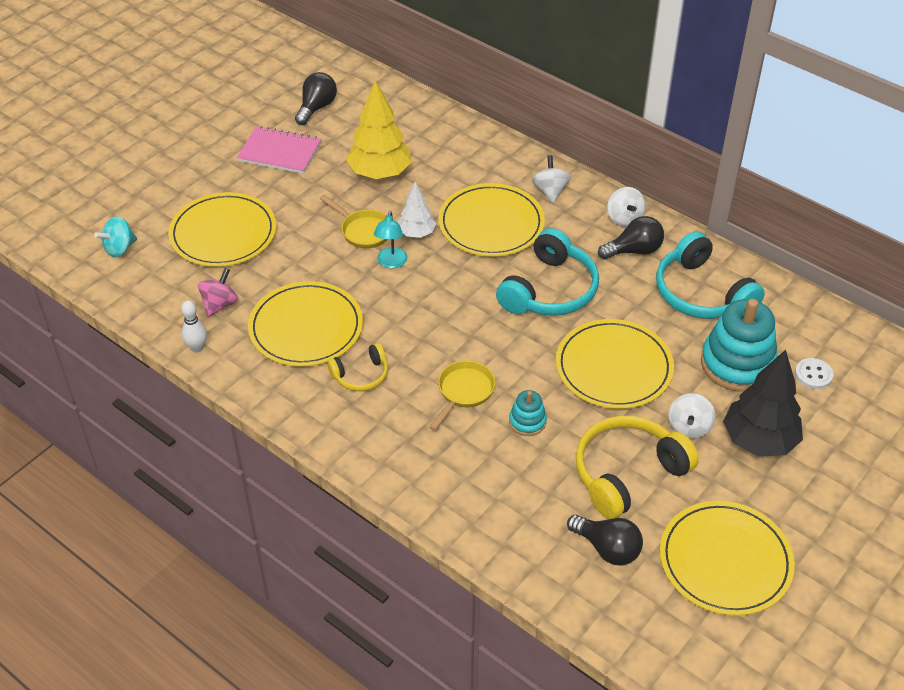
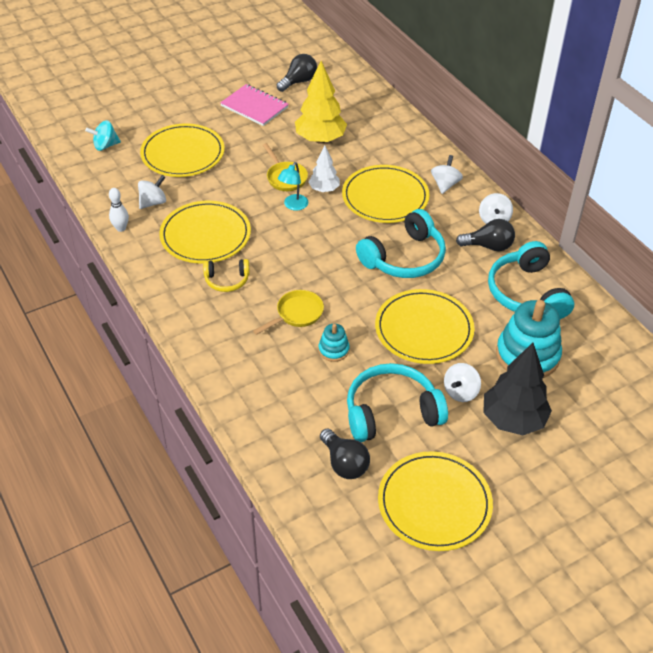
camera: 20 degrees right, 0 degrees up
(220, 304) = (153, 202): pink spinning top -> white spinning top
(627, 473) = (391, 412): yellow headphones -> turquoise headphones
(813, 375) = (588, 382): white button -> none

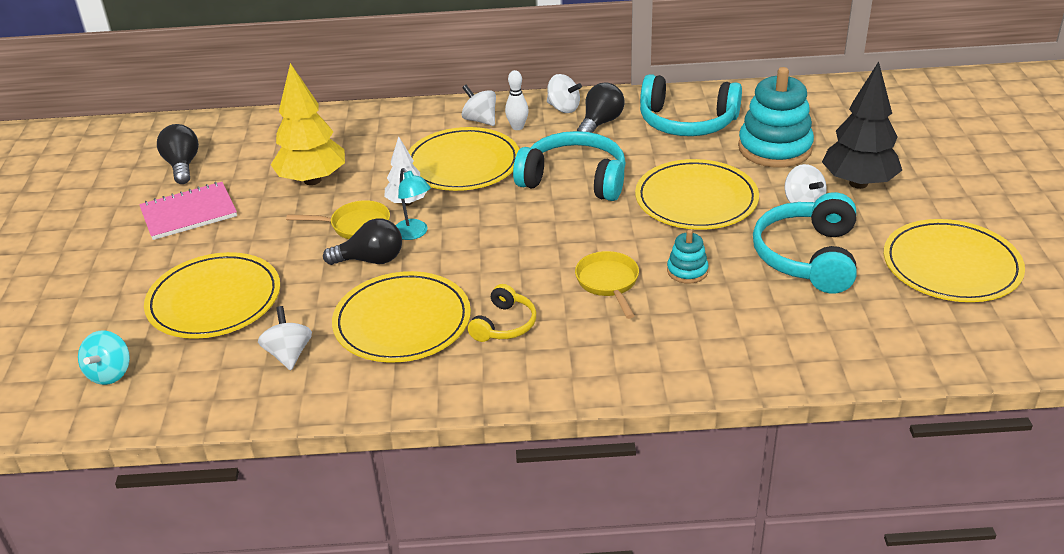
camera: 60 degrees left, 10 degrees down
(121, 228) = (313, 401): white bowling pin -> white bowling pin (517, 127)
(344, 463) = (869, 312): black light bulb -> black light bulb (371, 260)
(404, 258) = (574, 180): turquoise headphones -> turquoise headphones turned 60 degrees counterclockwise

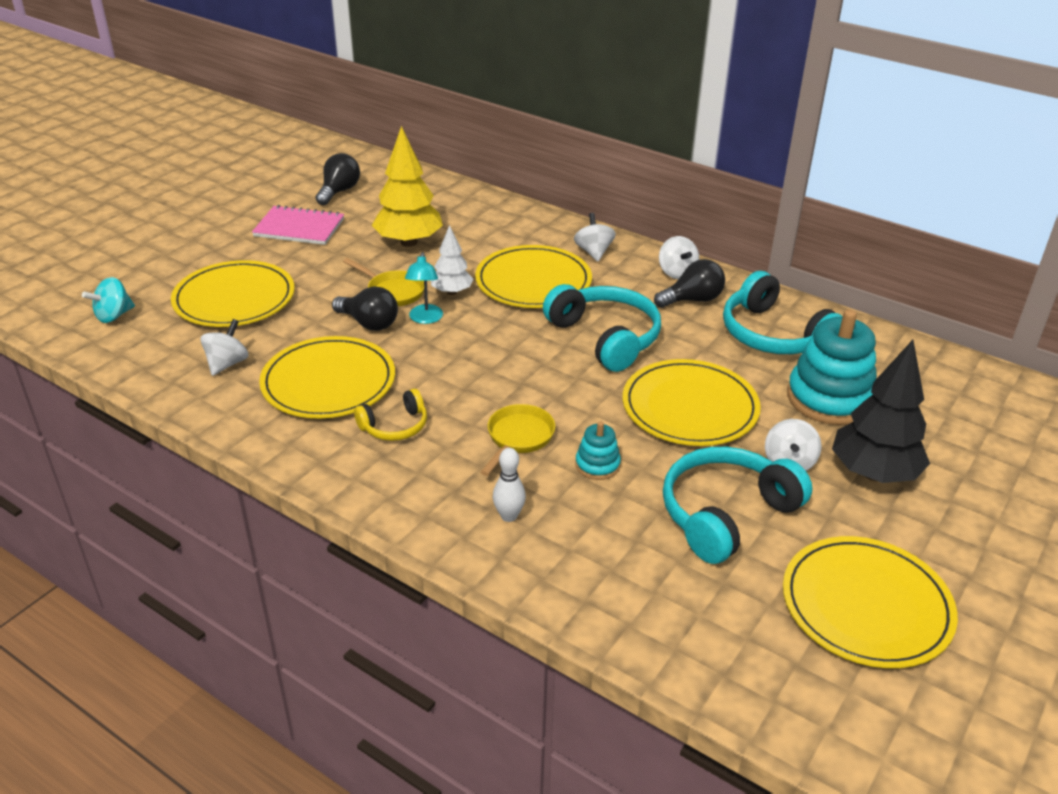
camera: 35 degrees right, 0 degrees up
(517, 127) = (616, 271): white bowling pin -> white bowling pin (509, 516)

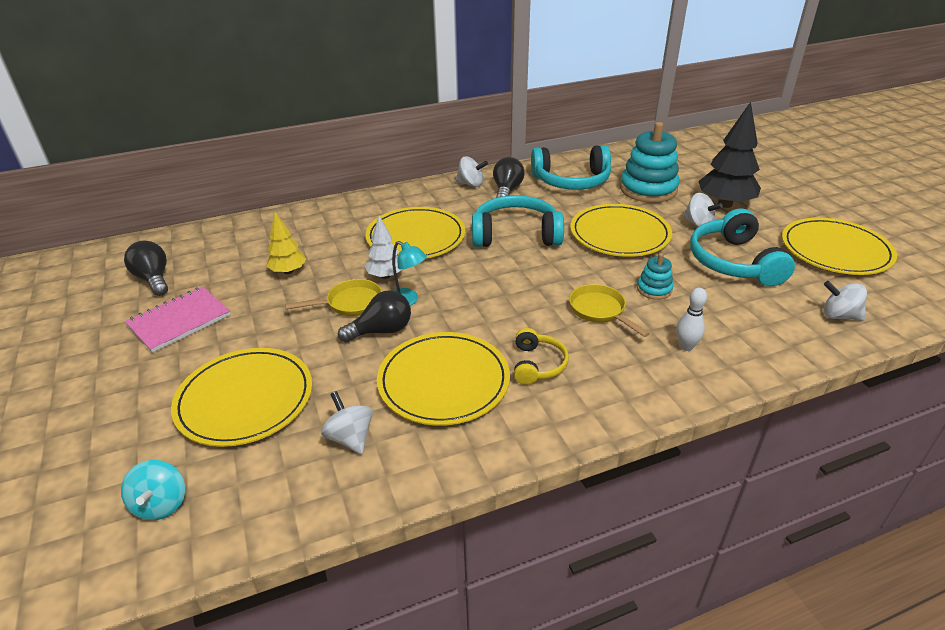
camera: 55 degrees left, 0 degrees up
(409, 242) = (288, 271): yellow tree -> yellow tree, size x0.57
(593, 252) = (409, 202): white spinning top -> white spinning top (839, 316)

